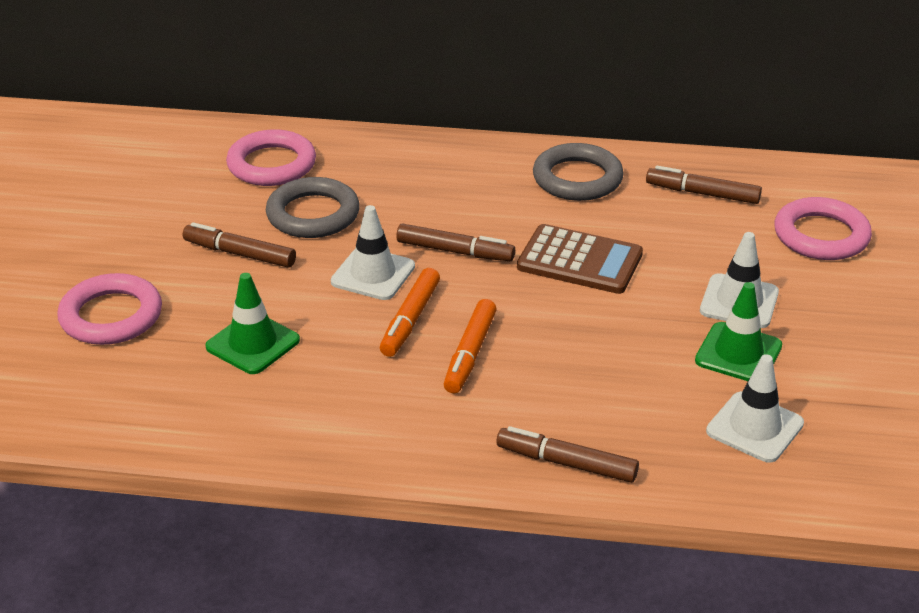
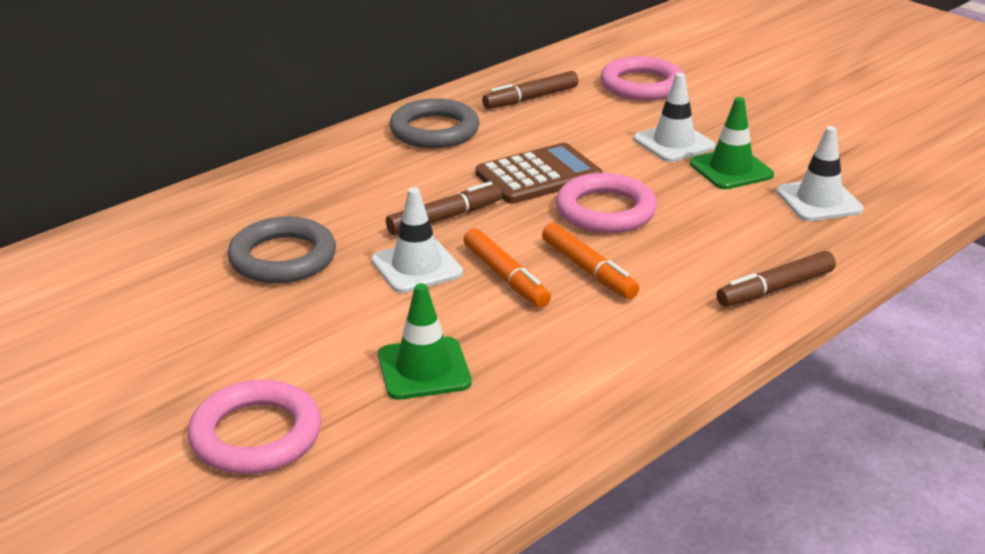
camera: 50 degrees left, 5 degrees down
(240, 254) = (277, 319): brown marker -> none
(272, 164) = (170, 245): pink ring -> pink ring (605, 211)

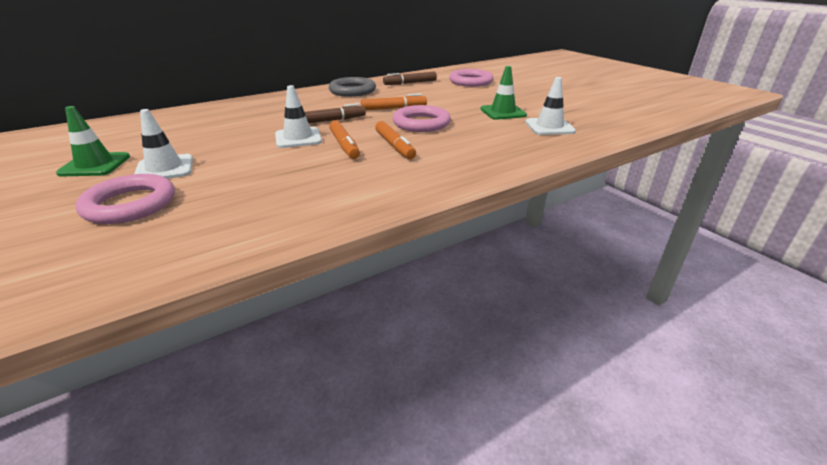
camera: 10 degrees right, 0 degrees up
(283, 258) = (230, 130): grey ring -> none
(424, 369) = (261, 182): green traffic cone -> green traffic cone (95, 165)
(538, 175) = (394, 108): brown calculator -> orange marker
(673, 143) = (476, 101): white traffic cone -> white traffic cone (164, 169)
(775, 289) = (504, 162): brown marker -> none

